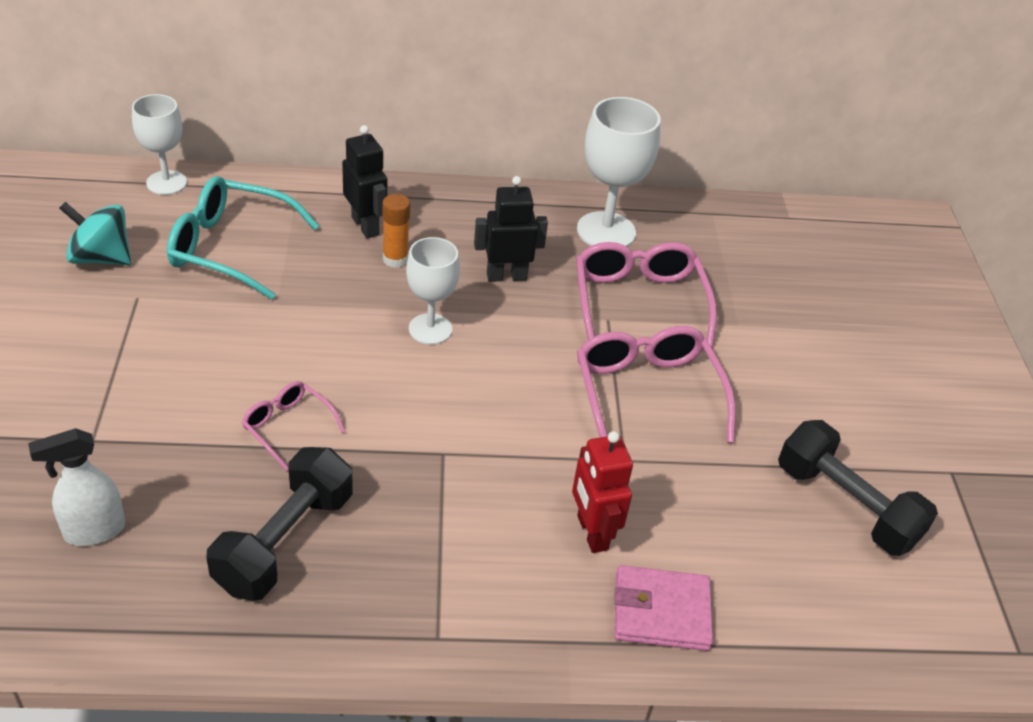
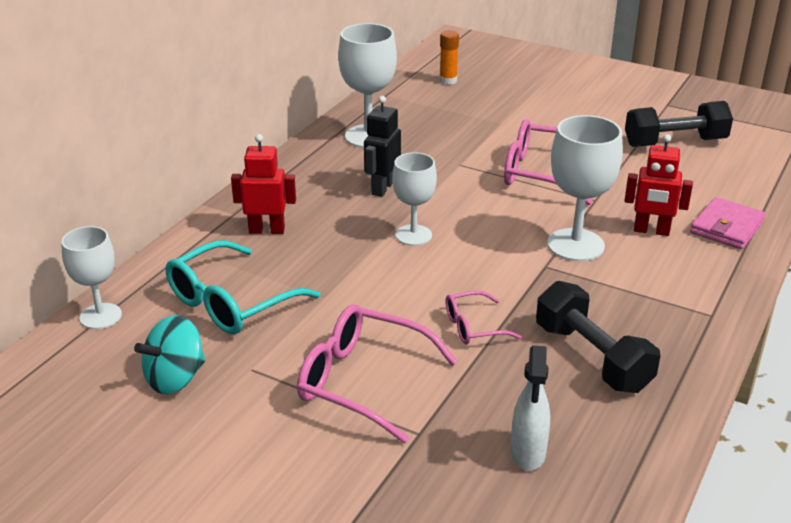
camera: 55 degrees left, 10 degrees down
(365, 226) = (267, 230): black robot -> red robot
(395, 259) = (320, 228): orange glue stick -> orange glue stick (448, 81)
(506, 468) = (575, 245): none -> white goblet
(639, 304) = (454, 149): pink glasses -> pink glasses (364, 382)

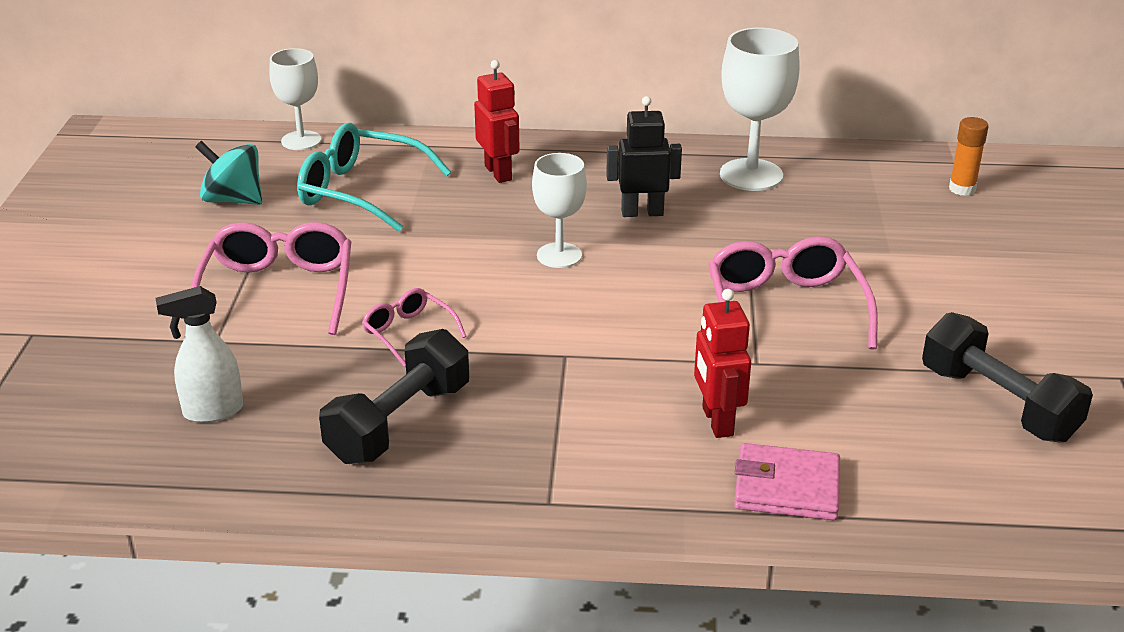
camera: 65 degrees right, 0 degrees up
(575, 245) = (630, 368): white goblet -> none

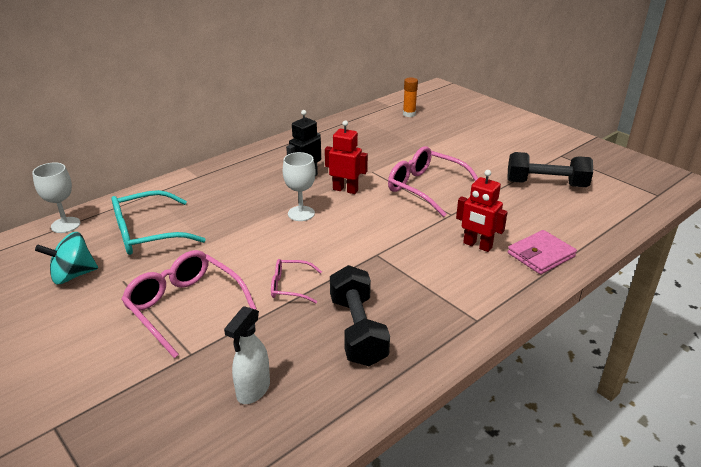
camera: 45 degrees left, 0 degrees up
(498, 173) = (209, 191): red robot -> red robot (345, 190)
(751, 175) = (325, 142): white goblet -> none

